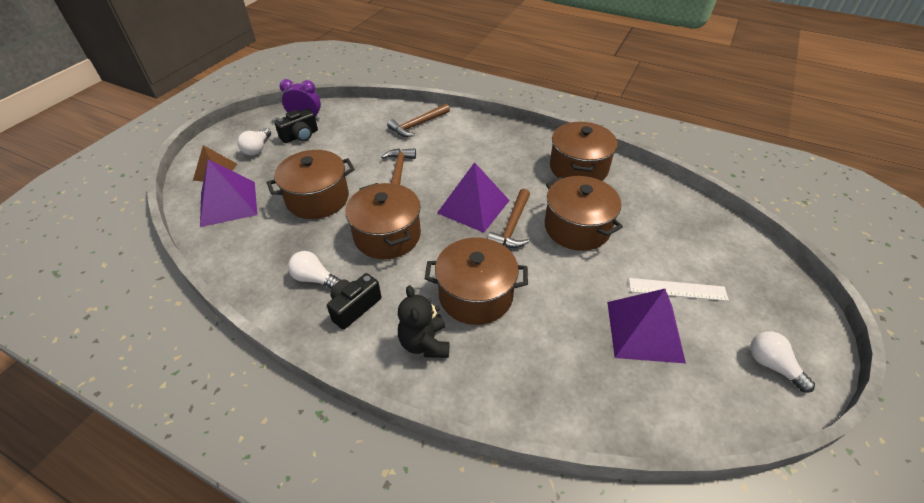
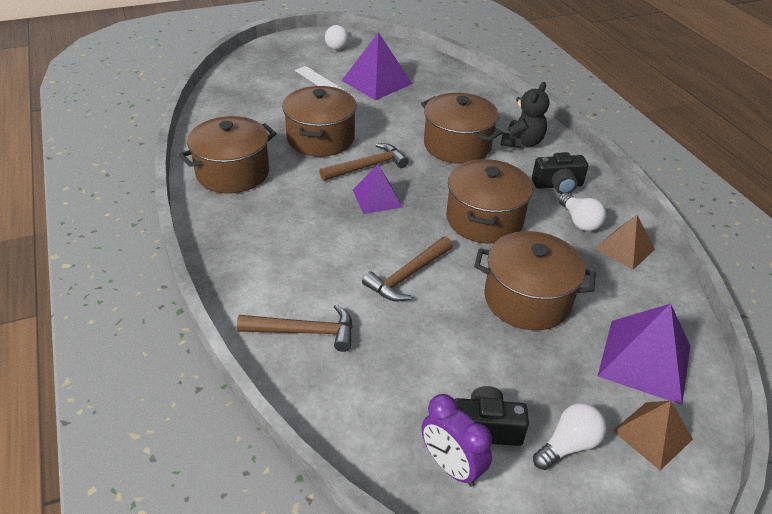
camera: 140 degrees left, 5 degrees down
(267, 274) = (624, 249): none -> brown pyramid
(473, 206) = (377, 198): purple pyramid -> purple pyramid, size x0.64

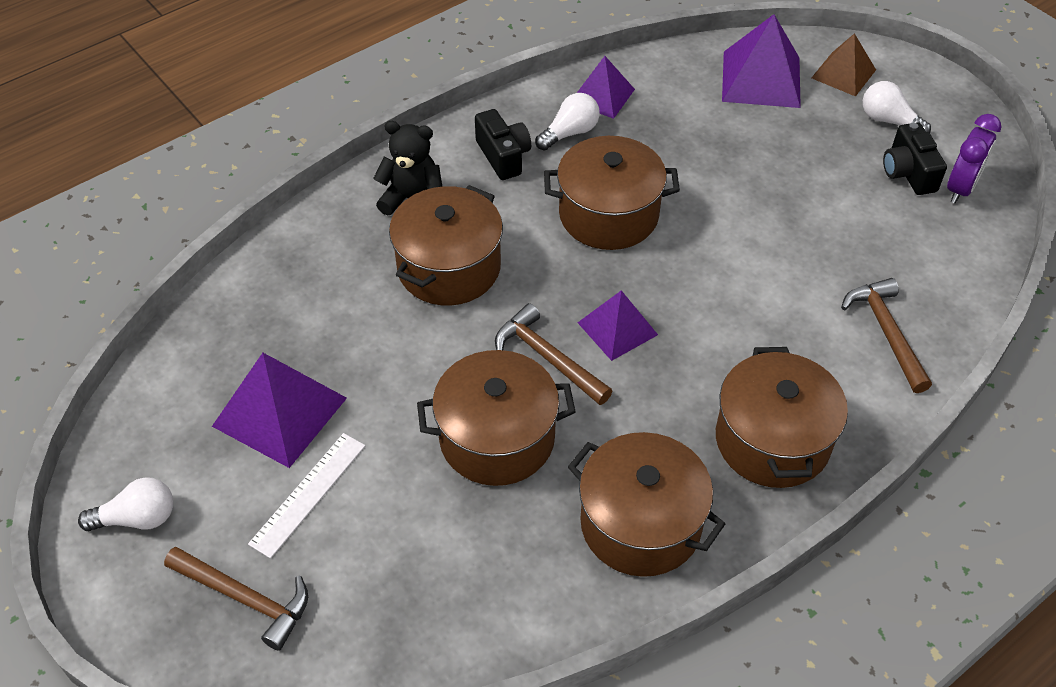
camera: 105 degrees left, 10 degrees up
(408, 276) = (748, 265): brown hammer -> brown hammer (245, 598)
(527, 299) = (727, 163): brown pot -> brown pot (772, 440)
(624, 249) = (602, 96): brown pyramid -> purple pyramid

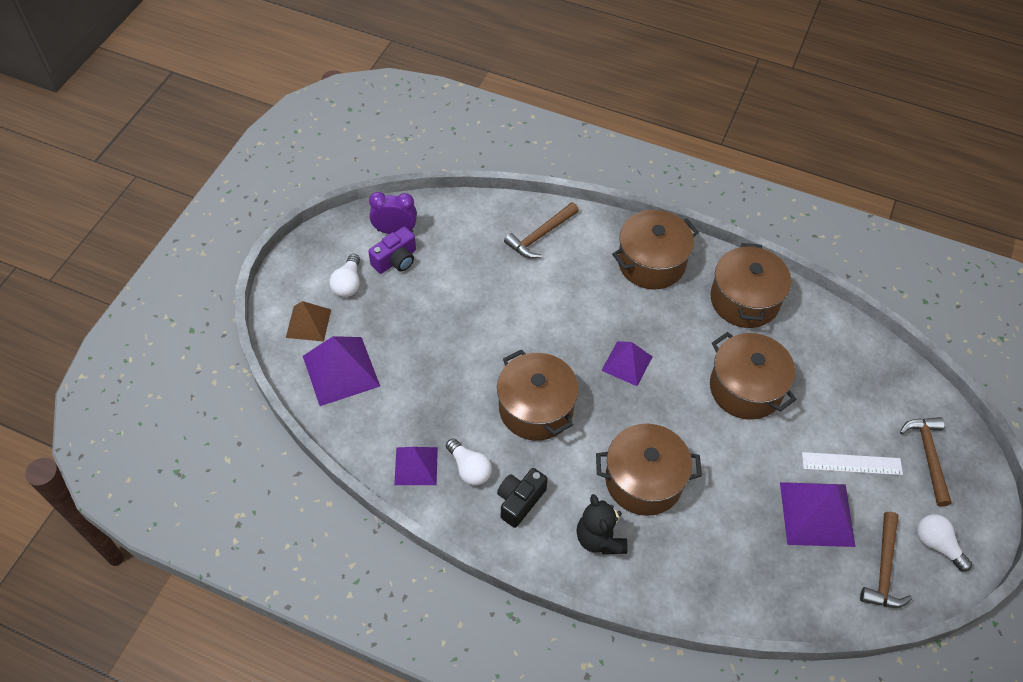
camera: 120 degrees left, 5 degrees up
(548, 358) = (674, 389): brown hammer -> brown hammer (884, 569)
(570, 133) = (469, 469): white light bulb -> white light bulb turned 150 degrees counterclockwise
(908, 173) = (396, 260): black camera -> purple camera

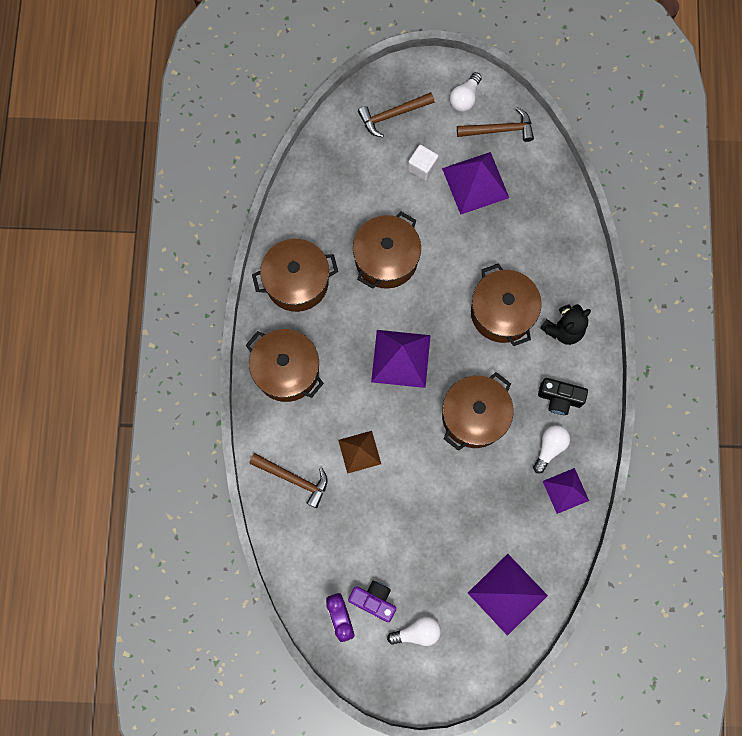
camera: 110 degrees left, 20 degrees up
(308, 323) = (473, 647): brown pyramid -> brown pyramid (359, 452)
(627, 363) = (400, 358): purple pyramid -> purple pyramid, size x1.57
(851, 464) = (422, 167): white ruler -> white cube

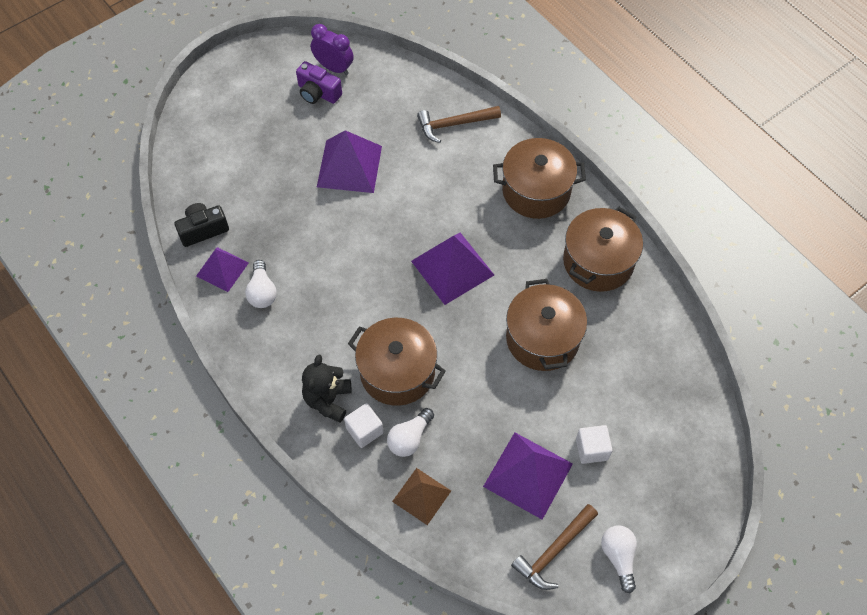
camera: 140 degrees right, 15 degrees down
(359, 452) = (421, 177): brown pyramid -> brown pyramid (421, 496)
(374, 600) = (318, 93): purple camera -> purple camera turned 45 degrees clockwise
(392, 115) = (669, 478): brown hammer -> none
(417, 632) = (267, 96): white light bulb -> white light bulb (409, 438)
(474, 416) = (349, 269): brown pot -> none
(507, 594) = (214, 165): purple pyramid -> purple pyramid (349, 166)
(555, 290) = (364, 430): none -> white cube
(559, 398) = (284, 337): black camera -> black camera (203, 230)

